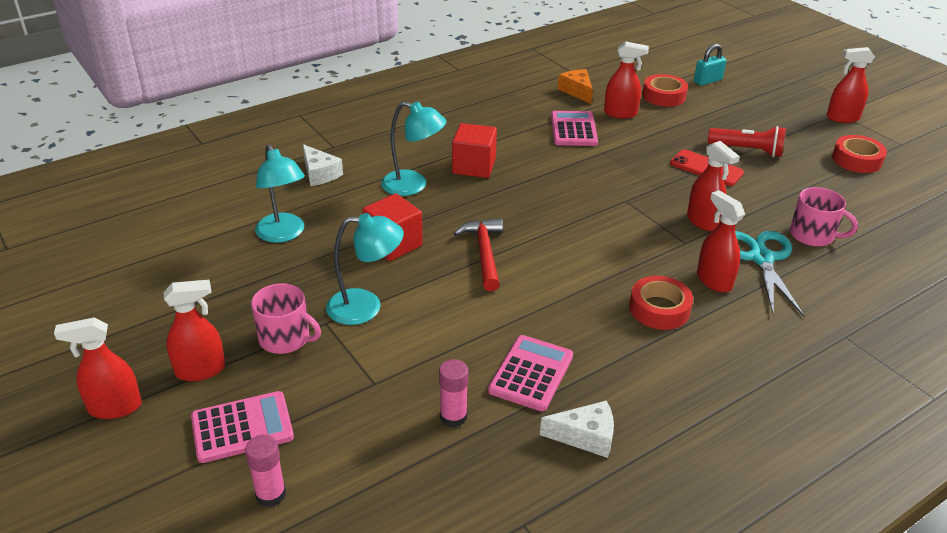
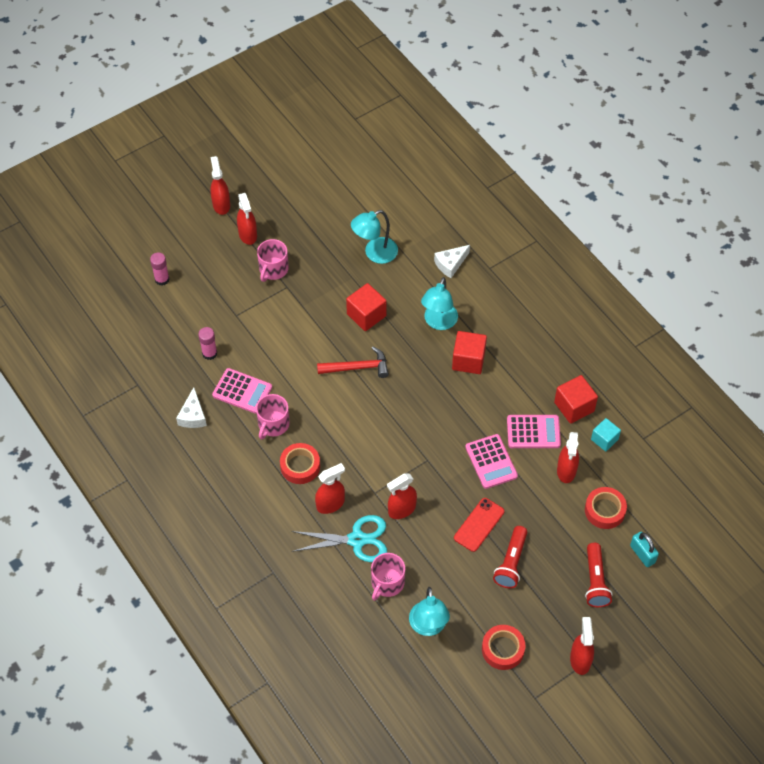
camera: 90 degrees right, 20 degrees up
(242, 428) = (205, 261): pink calculator -> pink calculator (491, 462)
(366, 307) = (301, 305): turquoise lamp -> turquoise lamp (428, 626)
(537, 105) = (574, 407): none -> red cube
(577, 91) = (604, 439): orange cheese -> turquoise cube
(590, 337) = (273, 424): none -> pink mug
(748, 105) = (595, 581): none -> red flashlight

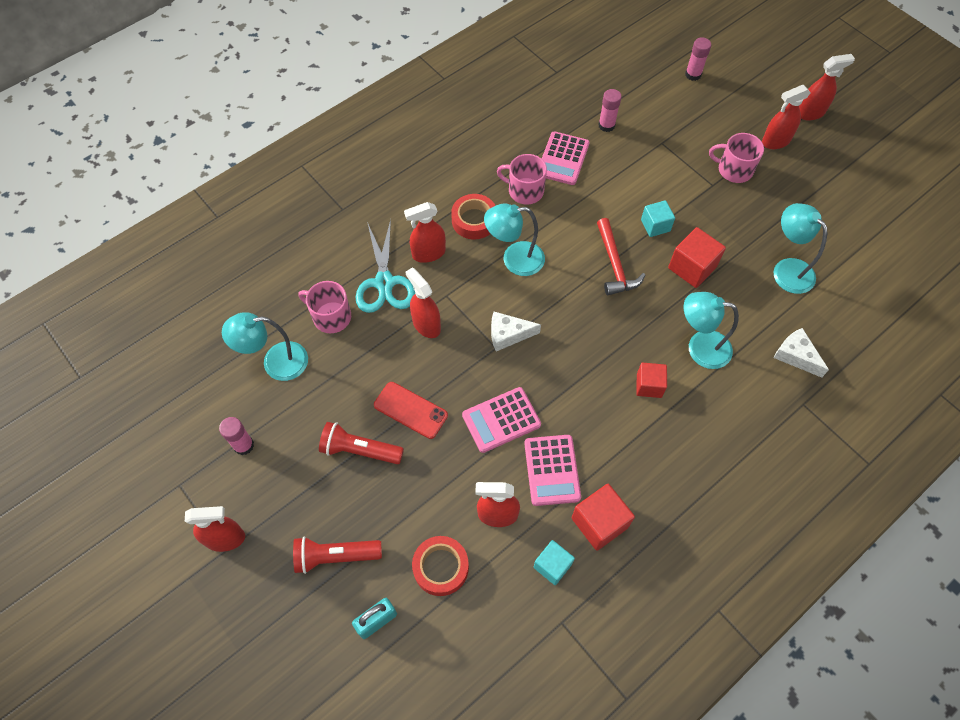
camera: 85 degrees right, 5 degrees up
(193, 415) = (526, 120): white cheese -> white cheese (508, 334)
(322, 333) = (655, 225): none -> turquoise cube
(330, 504) = (428, 253): red spray bottle -> red spray bottle turned 105 degrees clockwise
(344, 439) = (514, 259): none -> turquoise lamp
(468, 360) = (649, 385): red cube -> red cube, size x0.66
(503, 649) = (243, 445): red tape -> pink glue stick

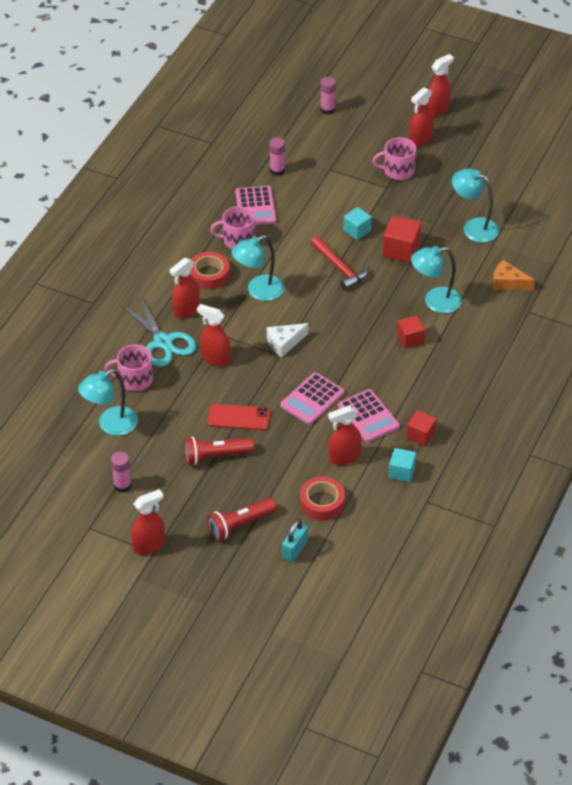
camera: 25 degrees left, 15 degrees down
(599, 523) = (420, 435): red cube -> red cube, size x0.66
(795, 356) = (508, 283): white cheese -> orange cheese

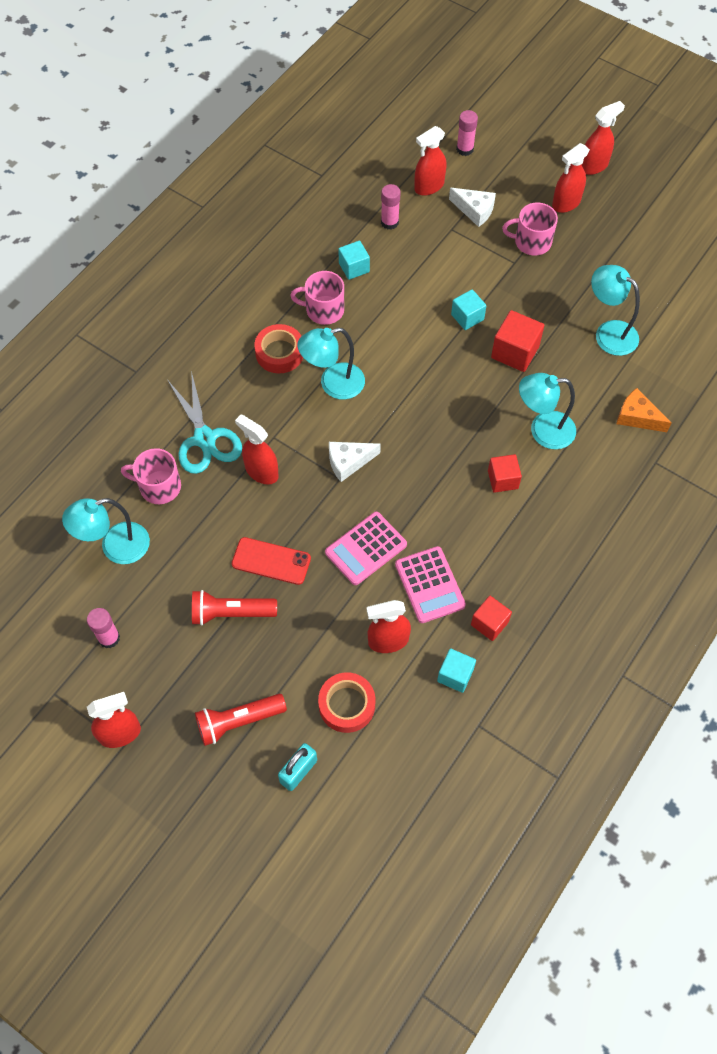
camera: 10 degrees right, 15 degrees up
(186, 310) = (242, 398): red spray bottle -> red spray bottle (429, 186)
(255, 207) = (354, 268): pink calculator -> turquoise cube
(340, 268) = (437, 366): red hammer -> none
(346, 153) = (475, 210): none -> white cheese

